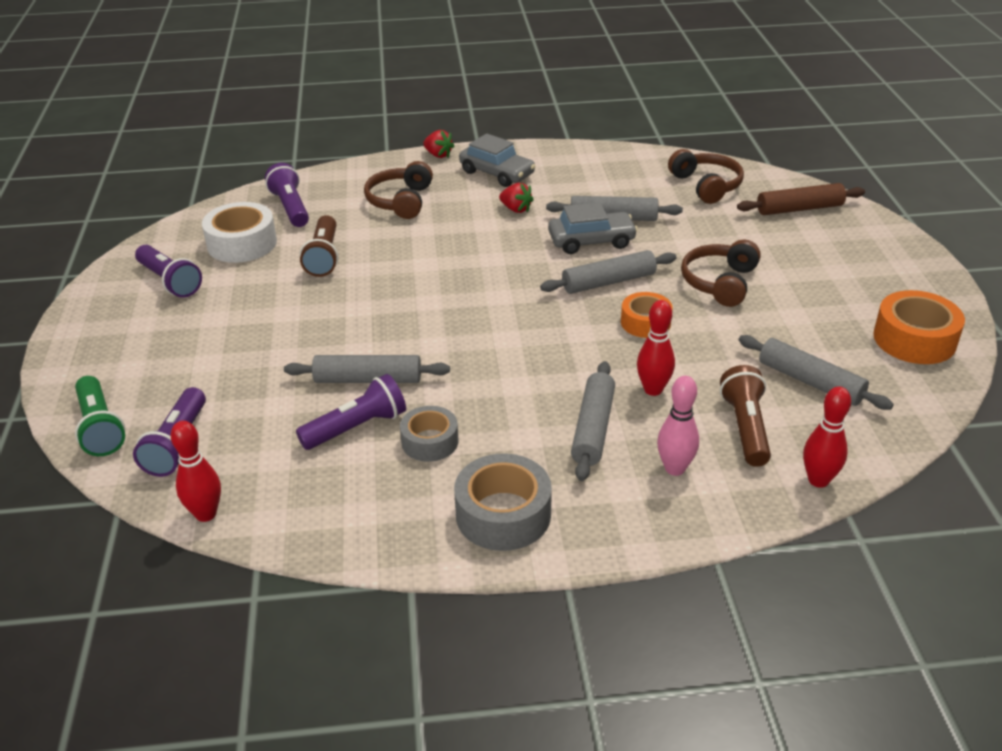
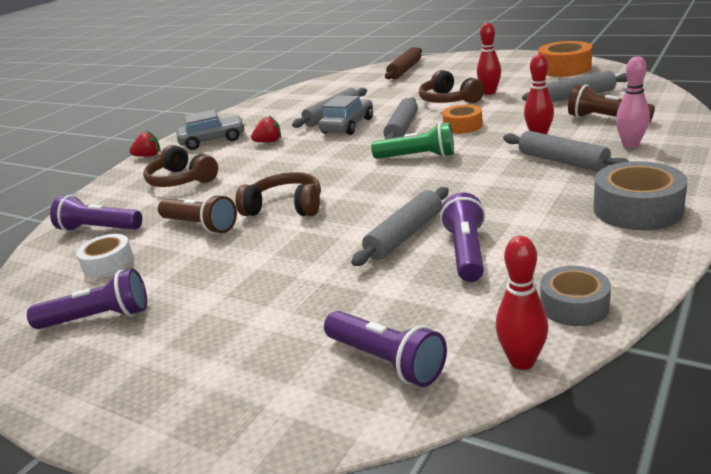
camera: 50 degrees left, 10 degrees down
(100, 428) = (295, 416): green flashlight -> green flashlight (418, 157)
(242, 243) = (108, 264): white tape -> white tape, size x0.65
(430, 441) = (519, 223): grey tape -> grey tape (574, 306)
(706, 185) = (342, 86): brown headphones -> brown headphones (285, 207)
(818, 480) = (674, 110): red bowling pin -> red bowling pin (489, 92)

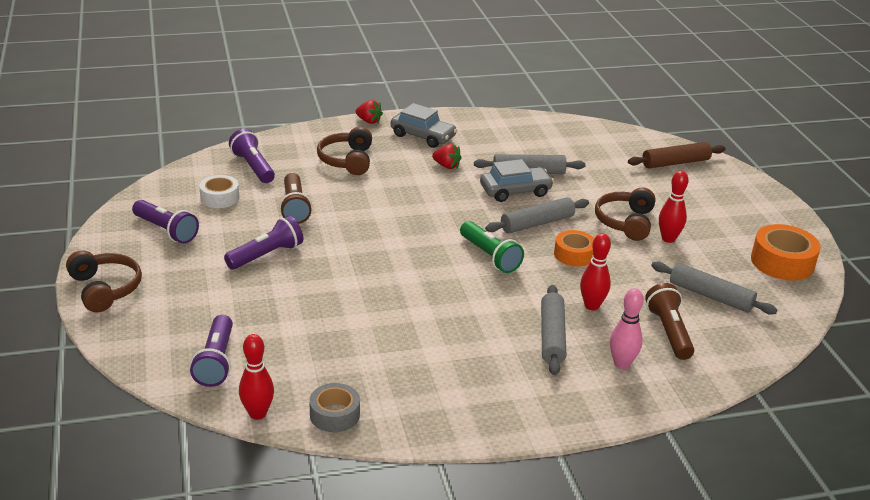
camera: 40 degrees right, 5 degrees up
(285, 207) = (352, 231): brown headphones -> brown headphones (105, 289)
(405, 235) = (361, 305): grey rolling pin -> none
(466, 252) = (362, 342): purple flashlight -> purple flashlight (266, 255)
(637, 209) = (498, 403): grey tape -> none

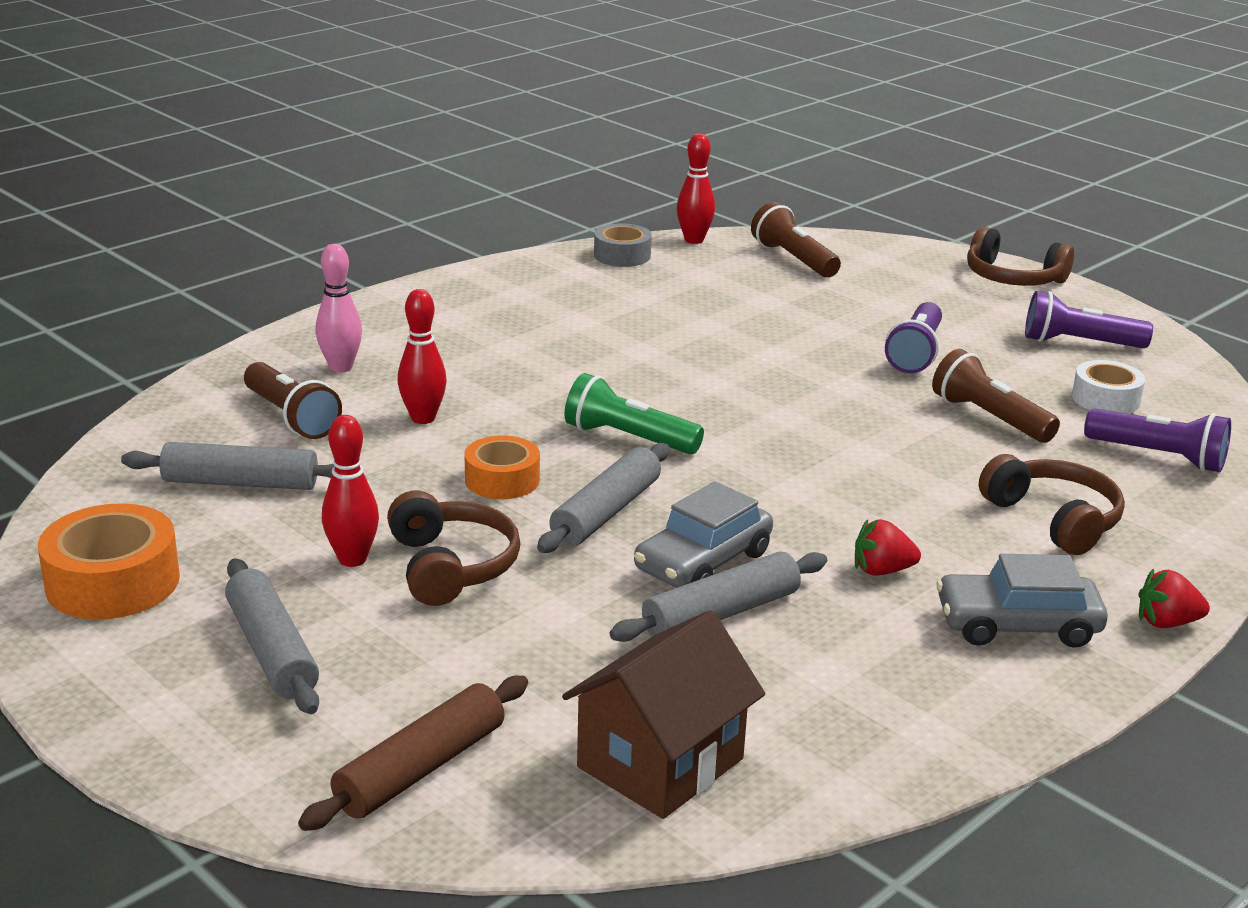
camera: 150 degrees right, 5 degrees down
(216, 361) = (793, 259): purple flashlight -> brown flashlight
(552, 337) = (452, 370): grey rolling pin -> grey rolling pin (271, 650)
(594, 141) = (660, 763): none -> brown house

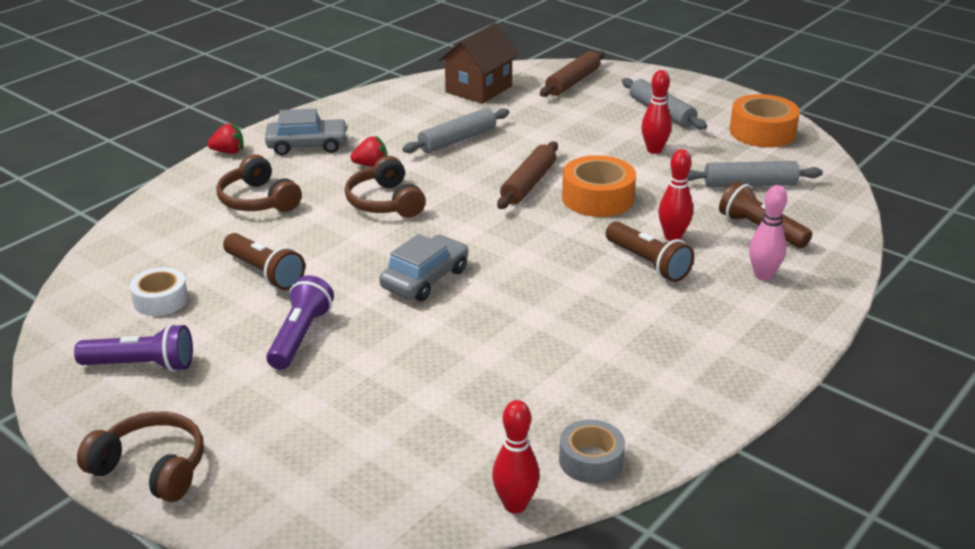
camera: 175 degrees right, 5 degrees up
(451, 566) = (601, 150): brown headphones -> brown headphones (385, 202)
(502, 480) = (597, 198): orange tape -> orange tape, size x1.55
(606, 512) = (528, 184): grey rolling pin -> brown rolling pin
(628, 438) = (527, 233): green flashlight -> none
(703, 561) = (469, 162): grey car -> grey car (425, 279)
(793, 259) = (397, 476): brown flashlight -> brown flashlight (648, 263)
(1159, 457) = (157, 250): purple flashlight -> none

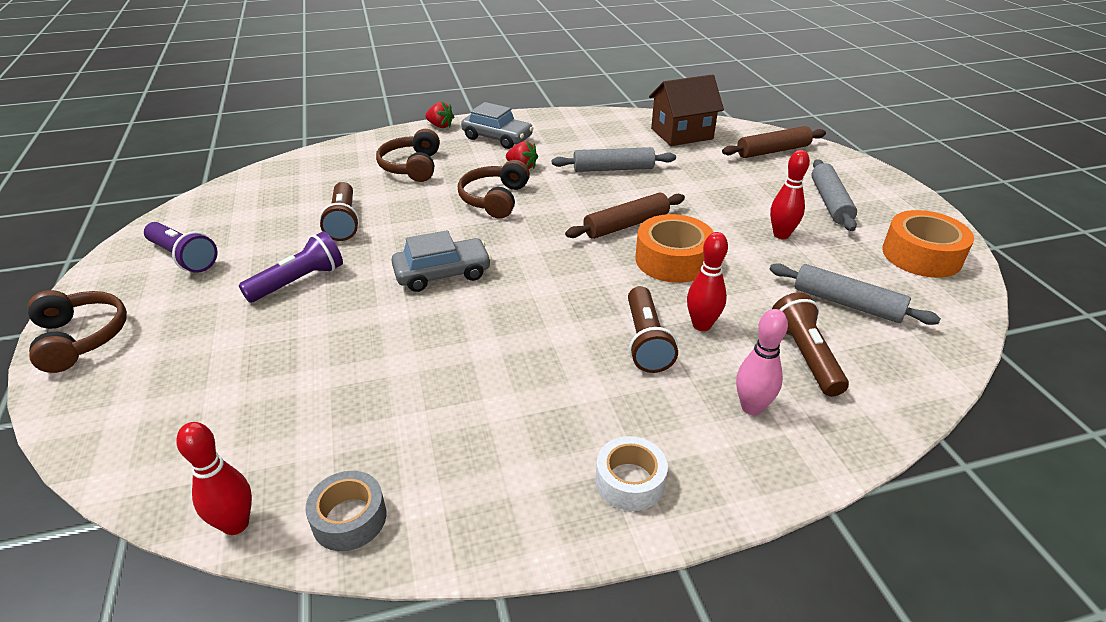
camera: 35 degrees right, 5 degrees up
(161, 300) = (258, 215): white tape -> white tape (630, 481)

